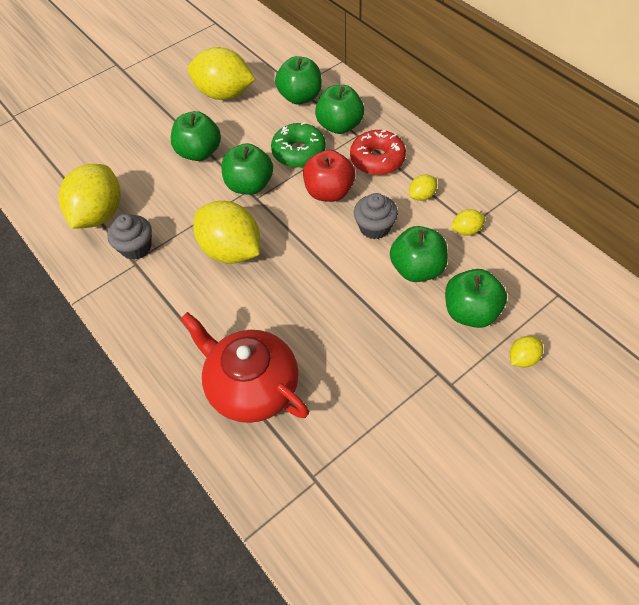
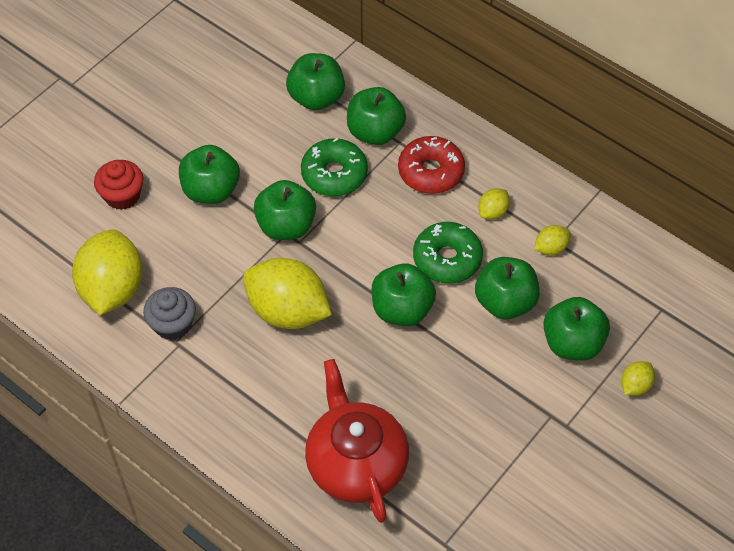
camera: 15 degrees left, 0 degrees up
(131, 148) = (122, 196): none -> red cupcake
(224, 94) = (218, 105): yellow lemon -> none
(252, 387) = (356, 463): red teapot -> red teapot turned 45 degrees clockwise
(326, 262) = (402, 309): none -> green apple
(329, 192) = (384, 222): red apple -> none
(374, 227) = (447, 259): grey cupcake -> green donut

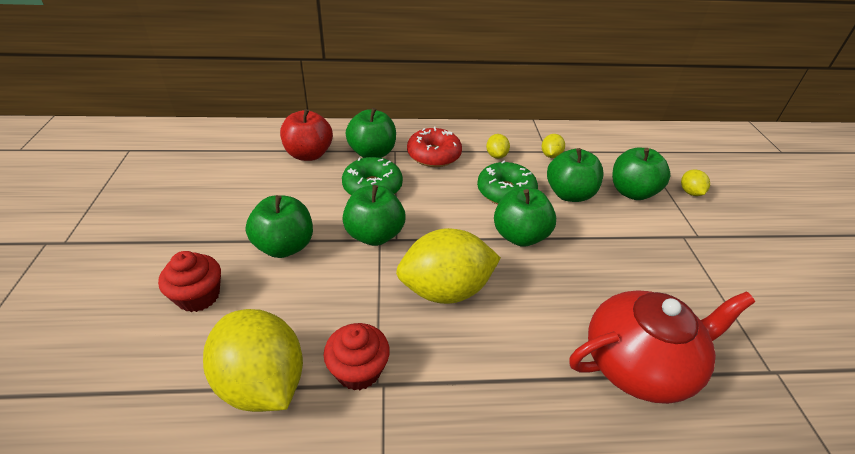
camera: 45 degrees left, 15 degrees down
(172, 324) = (358, 370): grey cupcake -> red cupcake
(316, 98) = (309, 154): green apple -> red apple
(356, 463) = (639, 364): red teapot -> red teapot turned 135 degrees clockwise

